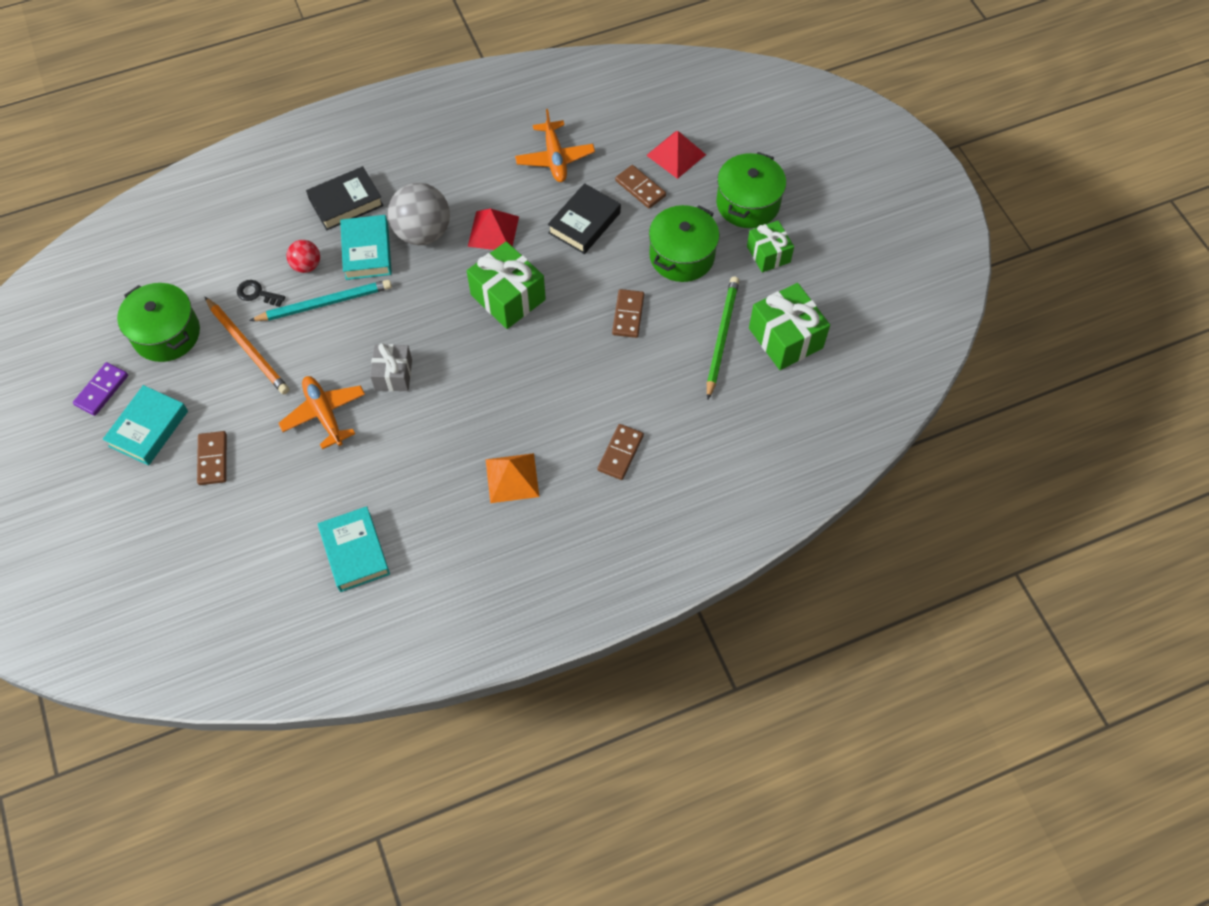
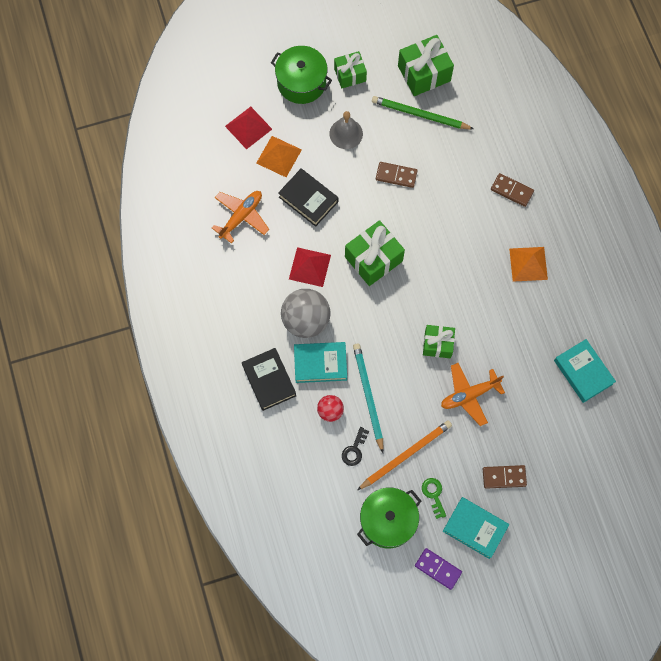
camera: 85 degrees left, 10 degrees up
(195, 381) = (434, 494): none -> green key
(355, 552) = (583, 372): turquoise book -> turquoise book turned 75 degrees clockwise
(393, 375) = (437, 344): grey gift -> green gift
(555, 158) = (241, 217): orange plane -> orange plane turned 45 degrees counterclockwise
(640, 188) = (279, 156): brown domino -> orange pyramid
(681, 256) = (346, 133): green pot -> grey bell

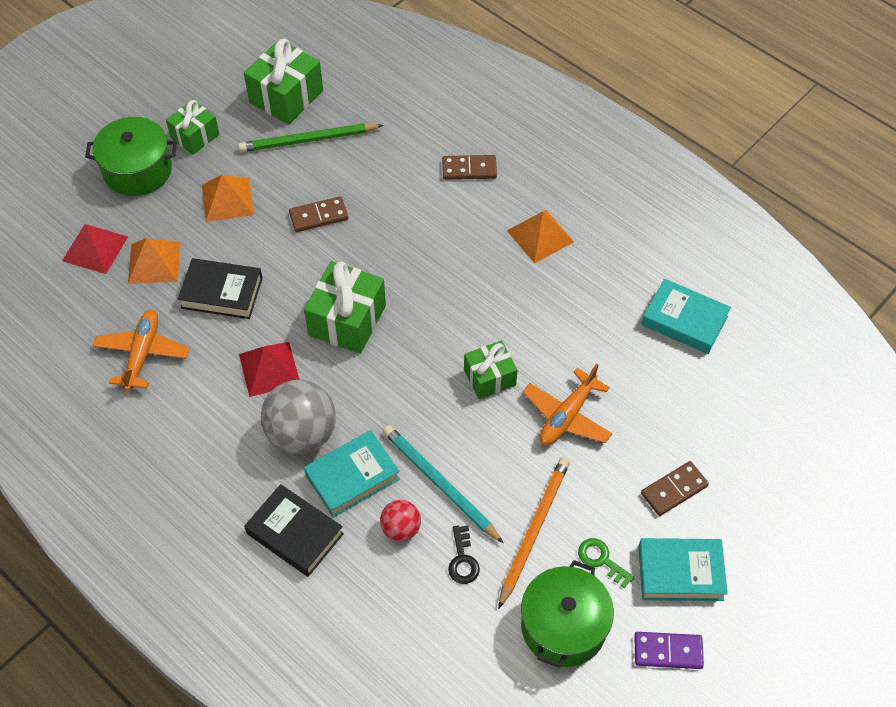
camera: 30 degrees left, 15 degrees down
(346, 133) = (227, 199): grey bell -> orange pyramid

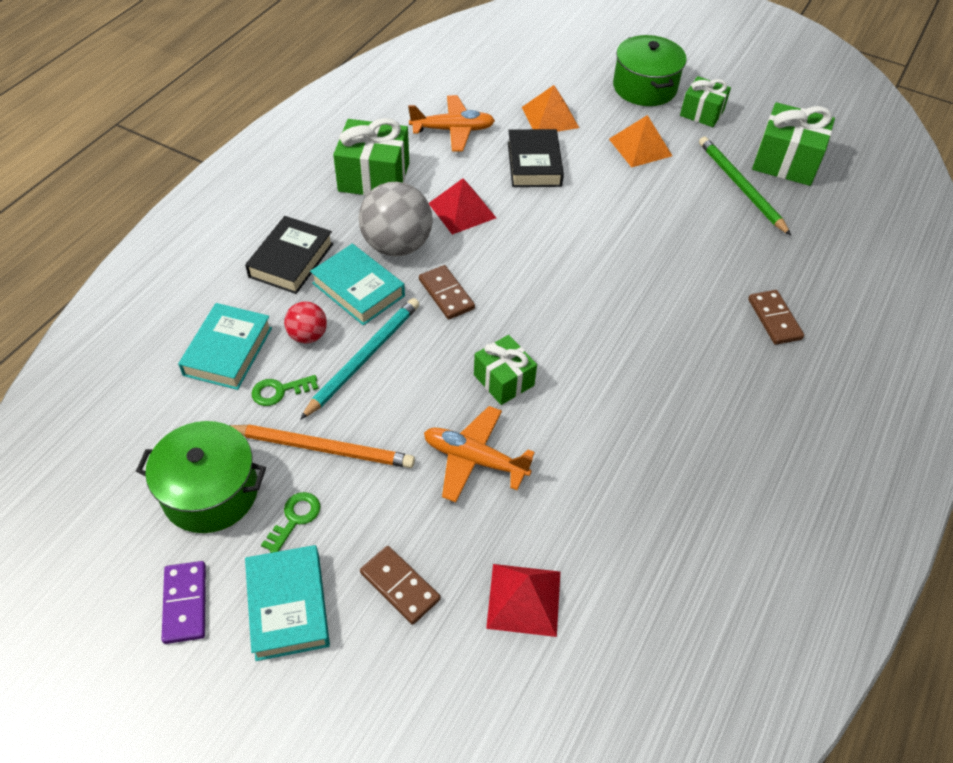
camera: 75 degrees right, 5 degrees down
(95, 248) = (550, 81): red pyramid -> red pyramid (524, 599)
(318, 216) = (651, 211): brown domino -> brown domino (446, 294)
(347, 320) = (535, 254): green gift -> green gift (374, 177)
(463, 560) = (279, 391): black key -> green key
(540, 236) = (713, 398): orange pyramid -> none
(684, 321) = (652, 571): turquoise book -> turquoise book (228, 351)

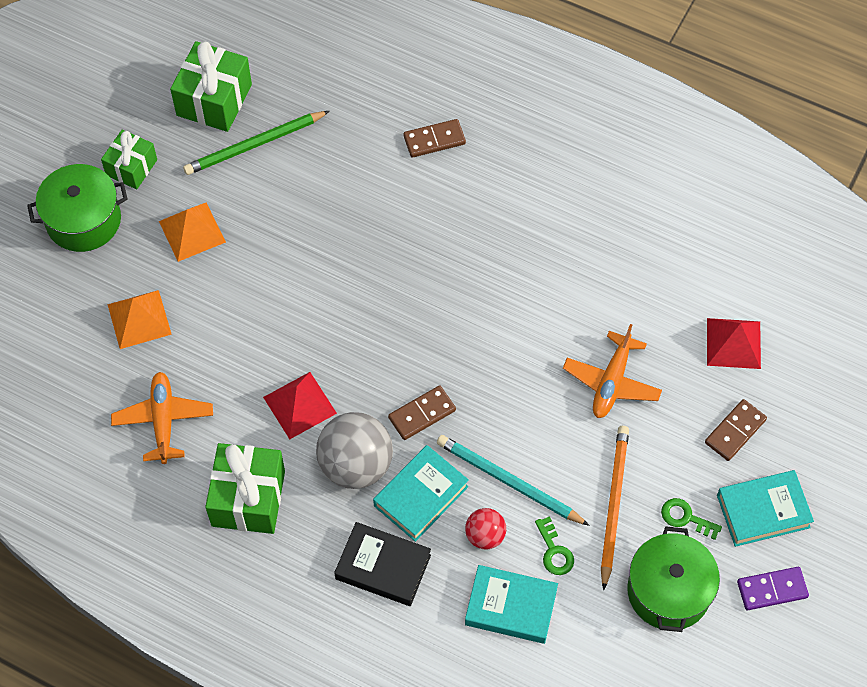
camera: 90 degrees left, 10 degrees up
(504, 380) = (524, 361): green gift -> none
(534, 164) = (222, 335): black book -> none

